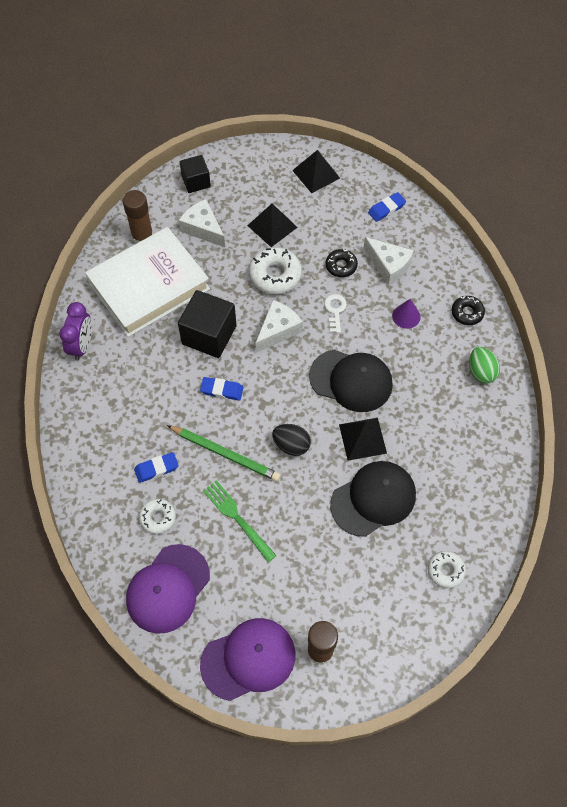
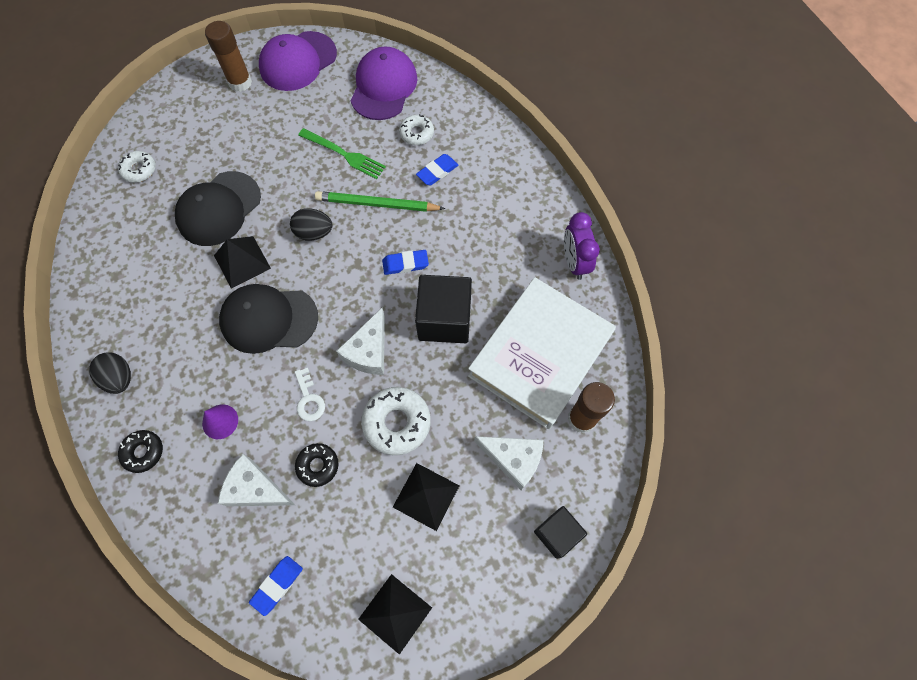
camera: 160 degrees right, 5 degrees up
(481, 372) = (119, 378): green egg -> black egg

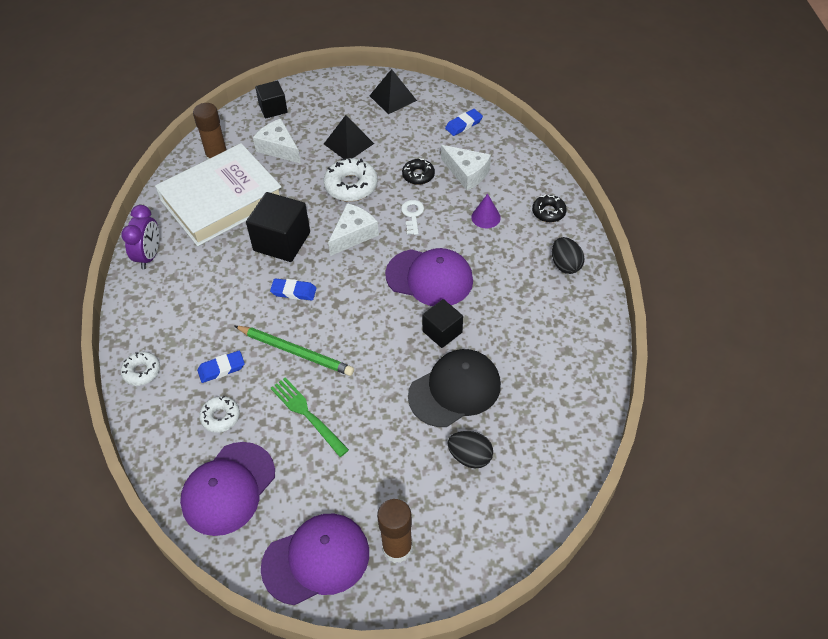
camera: 160 degrees left, 15 degrees down
(139, 170) = (536, 459): white donut -> white donut (142, 371)
(242, 262) = (442, 332): black pyramid -> black cube
(269, 319) = (429, 278): black cap -> purple cap
(314, 232) = (366, 341): black egg -> black egg (470, 457)

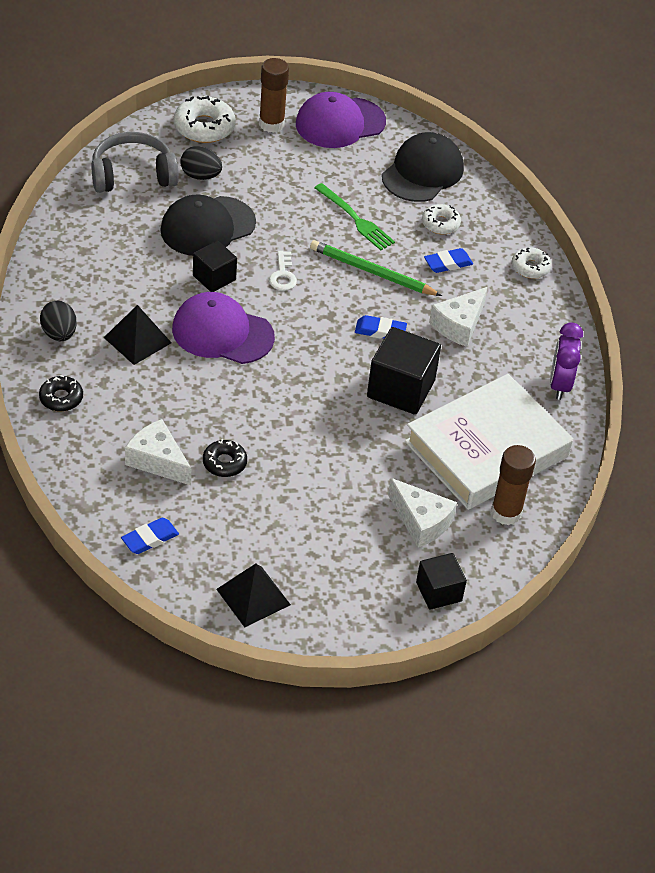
camera: 175 degrees right, 5 degrees down
(228, 488) = (422, 172): purple cap -> black cap
(348, 143) = (321, 520): black pyramid -> black pyramid (137, 340)
(351, 186) = (316, 455): white donut -> white donut (204, 127)
(353, 235) = (312, 390): white cheese -> white cheese (459, 325)
(412, 215) = (236, 409): white key -> white key (283, 275)
(486, 217) = (143, 398): purple cone -> none
(541, 450) = (133, 175): none -> grey headphones

